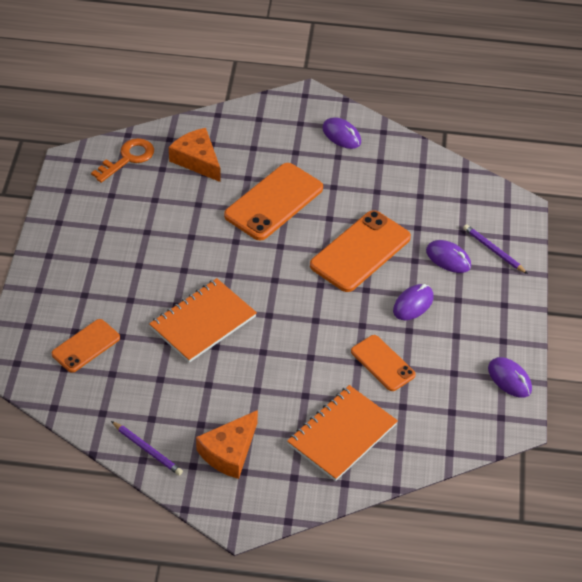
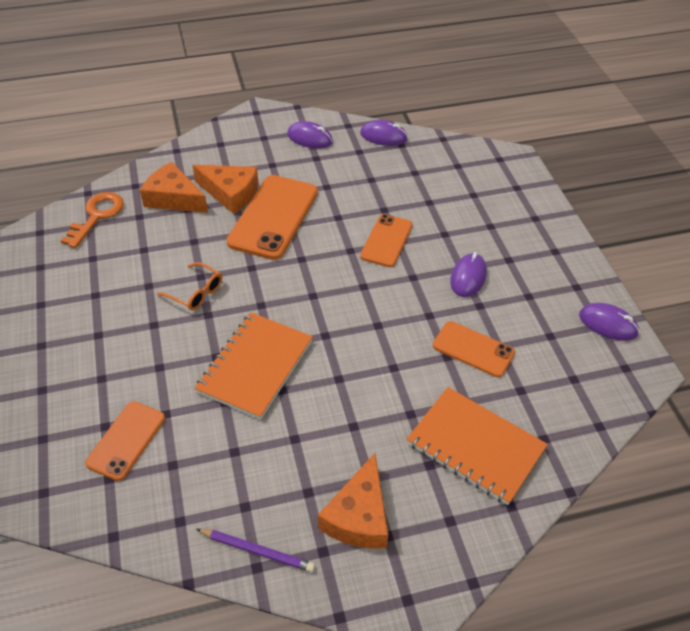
camera: 20 degrees left, 0 degrees up
(181, 249) = (196, 292): none -> orange glasses
(247, 169) = (230, 193): none -> orange cheese
(342, 434) = (475, 446): orange notebook -> orange notebook turned 75 degrees counterclockwise
(360, 251) = (386, 241): orange phone -> orange phone, size x0.60
(448, 259) = (475, 223): purple mouse -> purple mouse (383, 136)
(493, 250) = (513, 203): purple pencil -> none

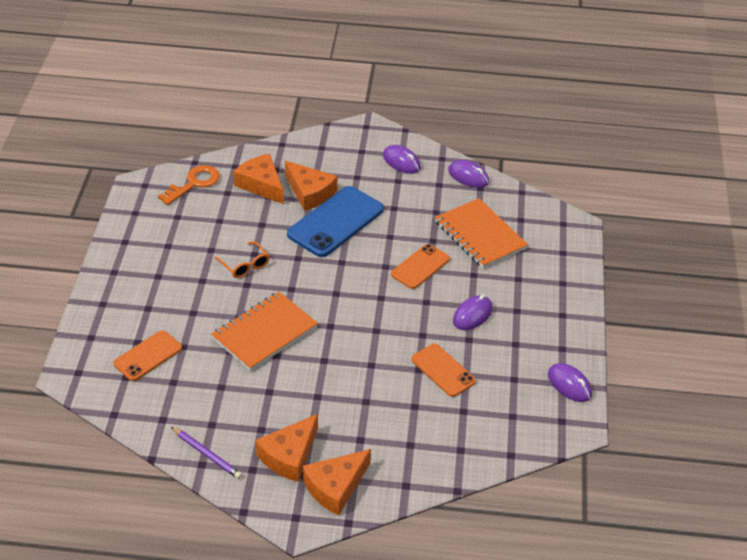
camera: 20 degrees right, 5 degrees down
(273, 217) = (335, 222): orange phone -> blue phone
(433, 539) = (335, 487): none -> orange cheese
(475, 446) = (402, 438): orange notebook -> orange notebook (480, 235)

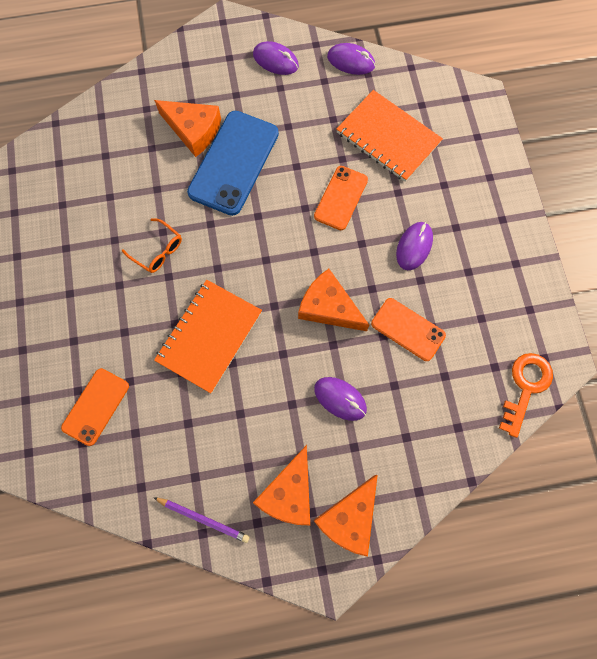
camera: 15 degrees left, 30 degrees up
(194, 184) = (64, 153): orange key -> orange key (525, 387)
(261, 184) = (138, 134): orange cheese -> orange cheese (329, 307)
(569, 385) = (537, 308): purple mouse -> purple mouse (340, 399)

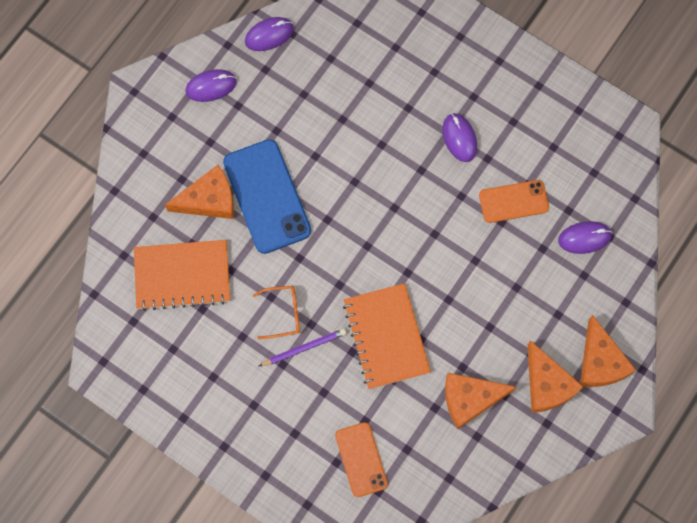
camera: 45 degrees left, 0 degrees up
(203, 519) = (511, 456): purple pencil -> purple pencil (304, 348)
(329, 307) = (445, 237): orange cheese -> orange cheese (470, 399)
(340, 399) = (517, 292): purple mouse -> purple mouse (584, 238)
(341, 198) = (372, 150): orange phone -> none
(388, 138) = (359, 72): orange notebook -> orange notebook (182, 276)
(525, 387) = (626, 168): orange key -> none

